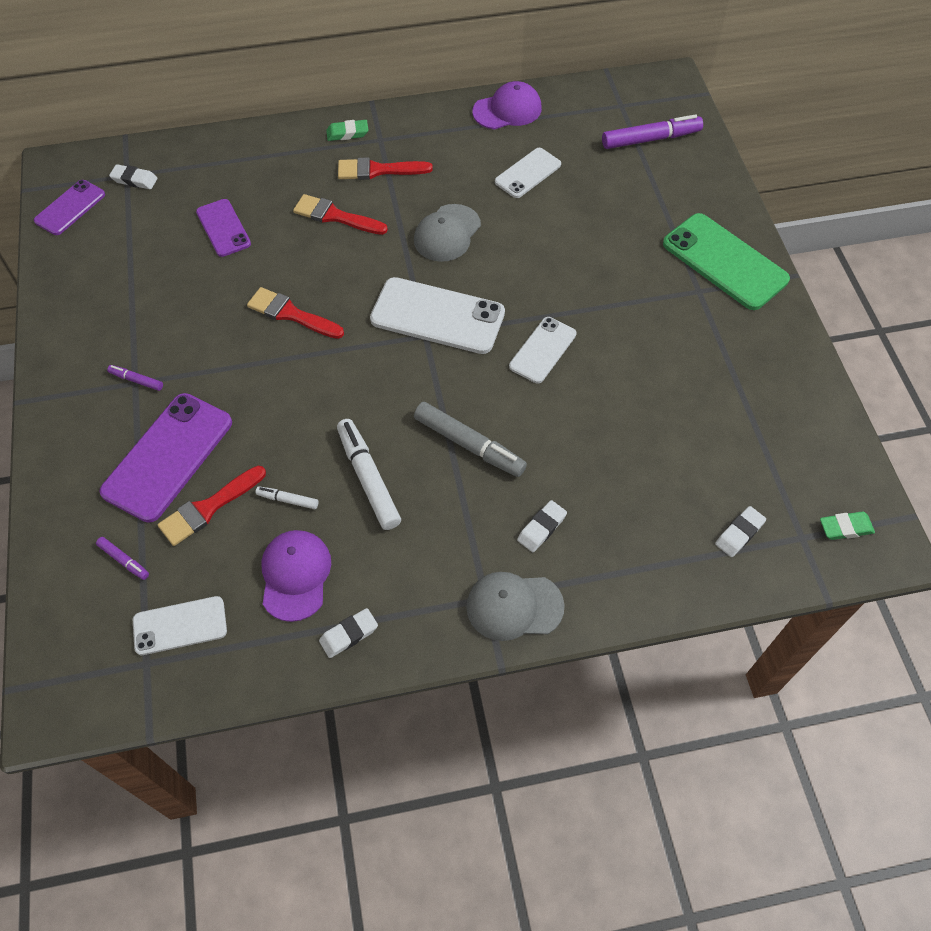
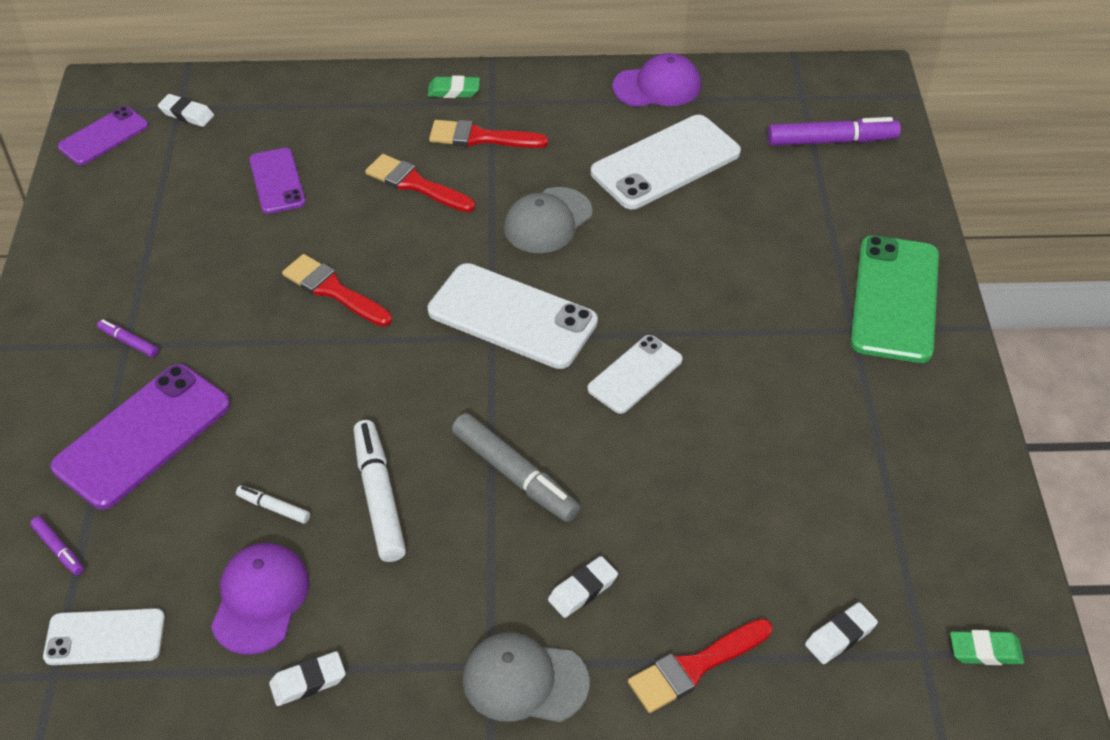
camera: 10 degrees right, 10 degrees down
(208, 508) = (175, 503): red brush -> red brush (694, 667)
(528, 173) = (665, 163): white phone -> white phone, size x1.69
(724, 262) = (895, 299): green phone -> green phone turned 45 degrees clockwise

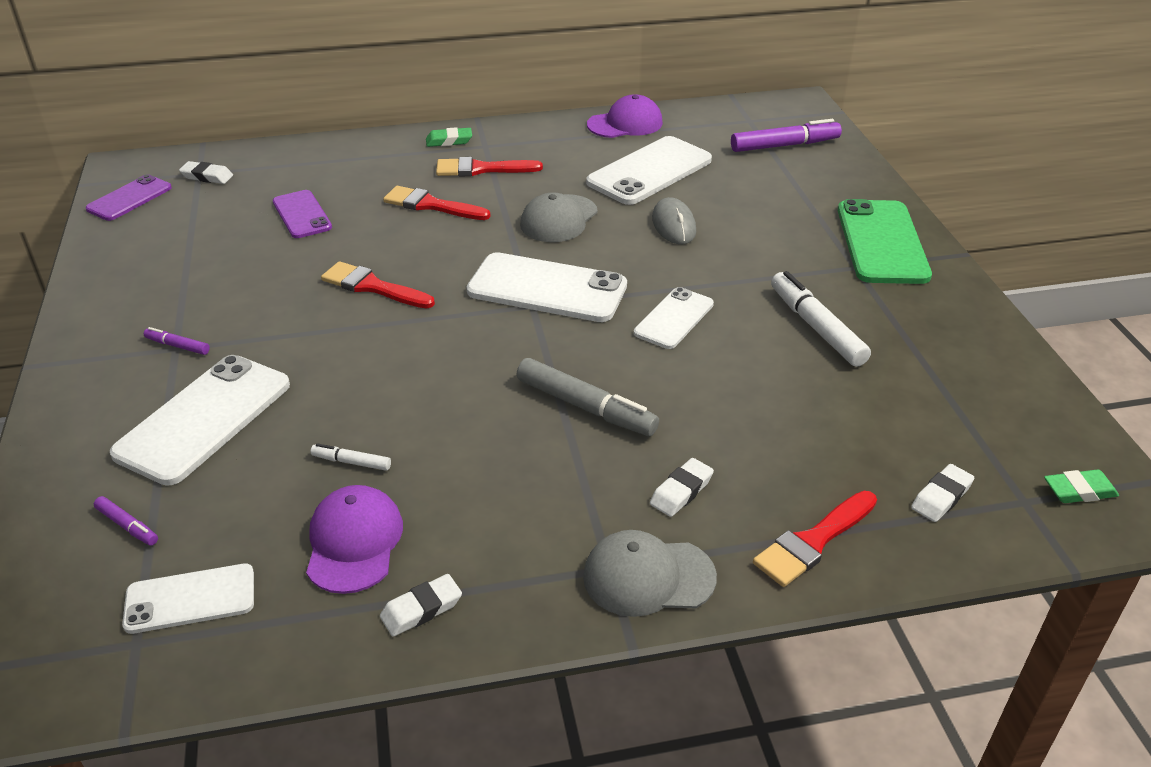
camera: 10 degrees left, 10 degrees down
(143, 436) = (204, 419): purple phone -> white phone
(379, 497) = (457, 440): white marker -> white marker (816, 327)
(670, 245) = (673, 225): none -> grey mouse

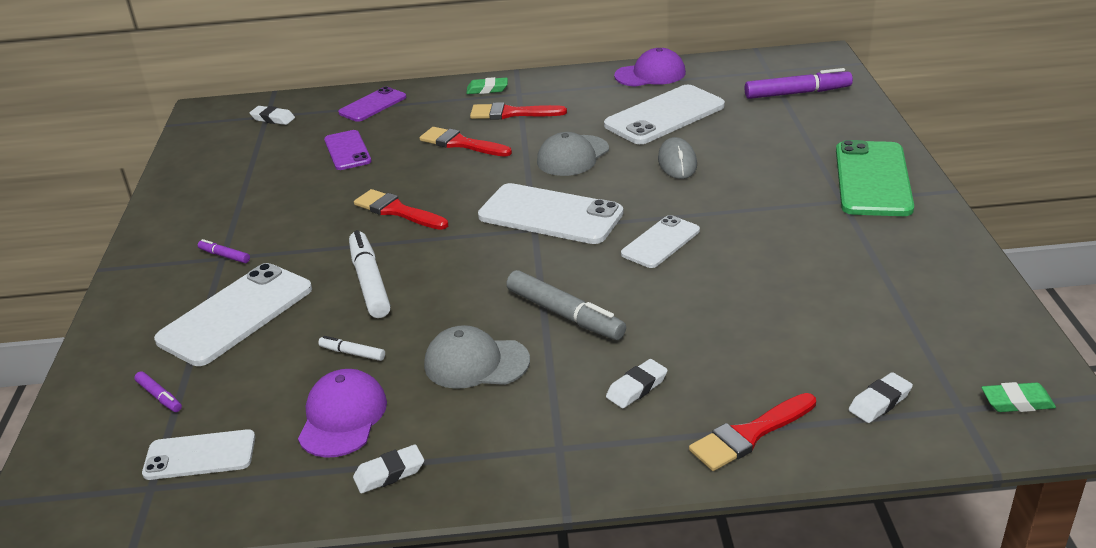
camera: 10 degrees right, 5 degrees down
(129, 198) = (205, 136): purple phone -> purple phone (372, 105)
(648, 577) = (592, 457): grey cap -> grey cap (476, 363)
(816, 327) = (793, 252): white marker -> white marker (370, 282)

